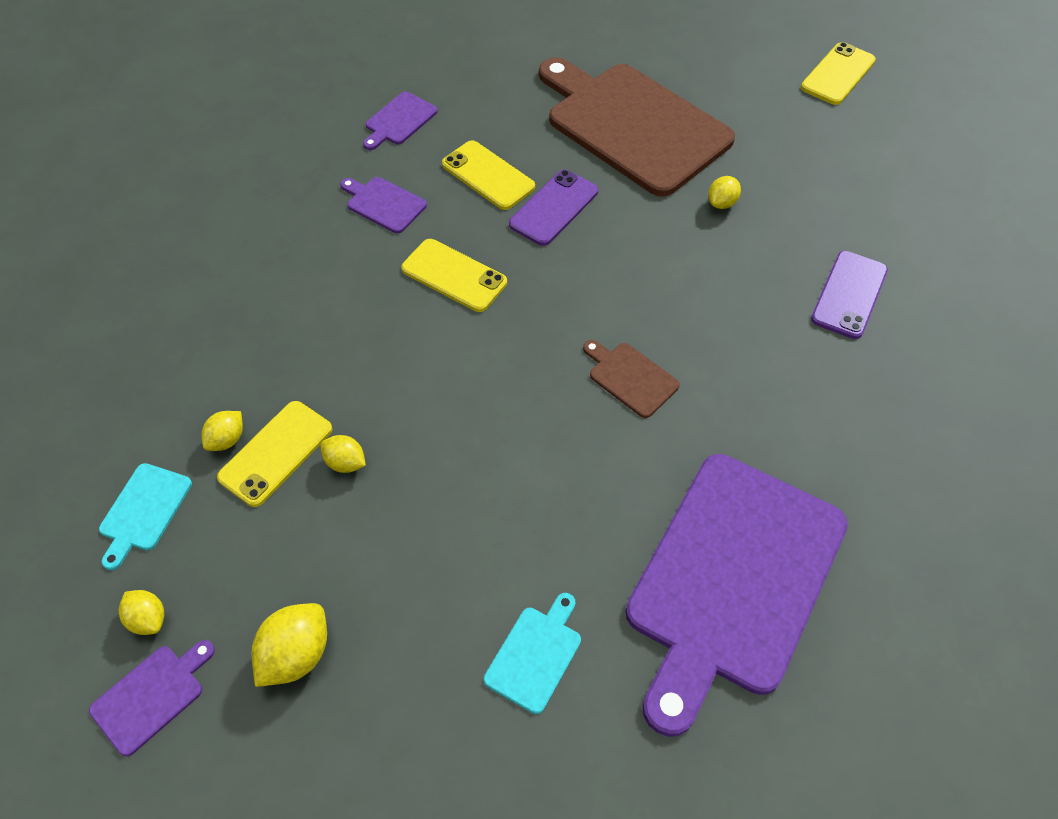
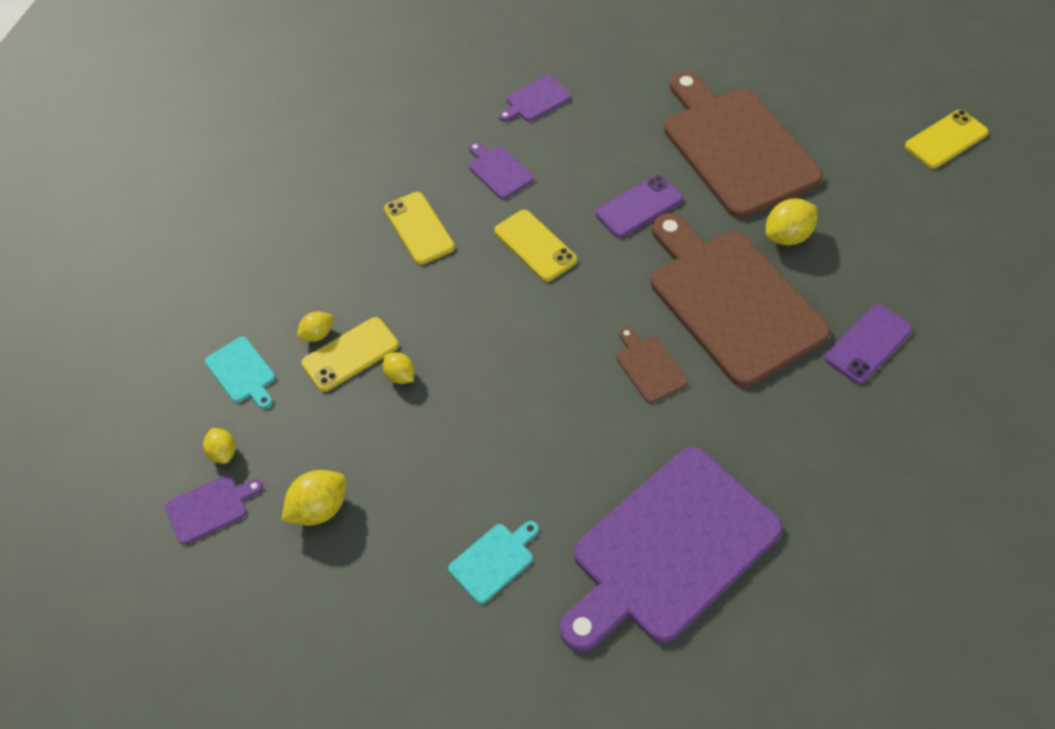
camera: 20 degrees right, 0 degrees up
(143, 511) = (242, 372): turquoise cutting board -> turquoise cutting board turned 75 degrees counterclockwise
(488, 176) = (593, 165): yellow phone -> yellow phone (419, 228)
(691, 284) = (732, 301): none -> brown cutting board
(722, 203) = (787, 236): yellow lemon -> yellow lemon, size x1.63

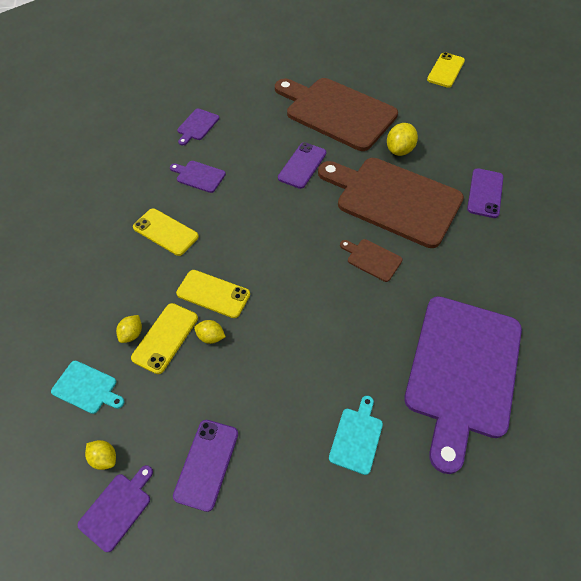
camera: 30 degrees left, 0 degrees up
(319, 508) = (206, 464): yellow lemon -> purple phone
(535, 246) = (252, 213): yellow phone -> yellow phone (213, 294)

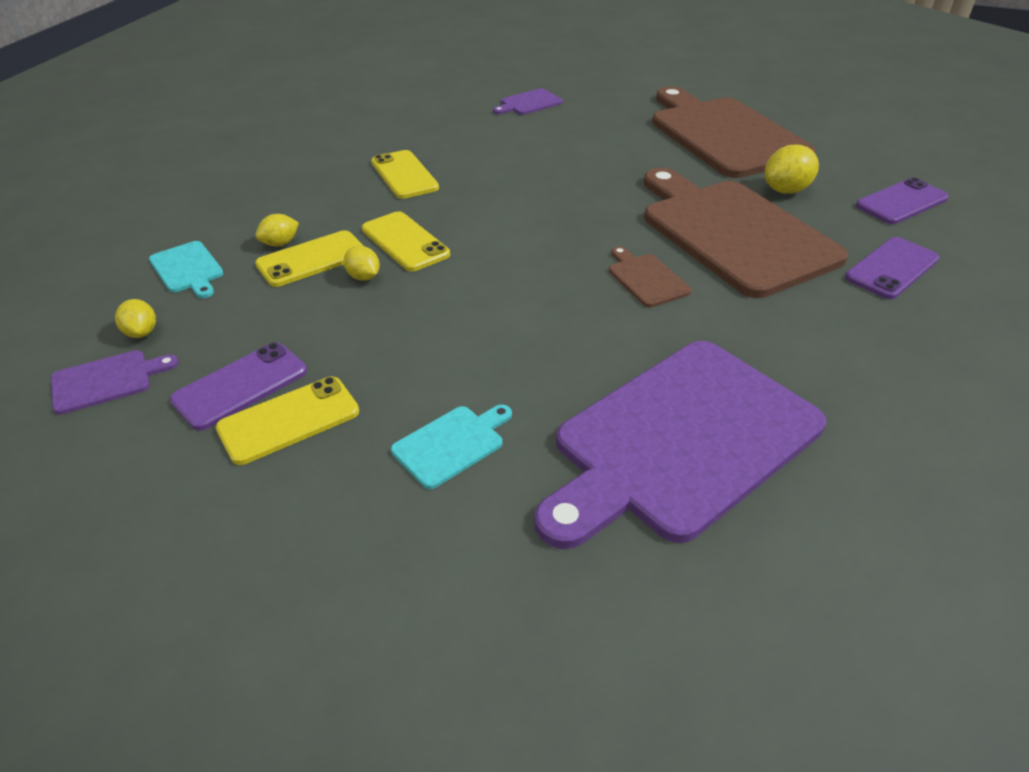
camera: 30 degrees right, 15 degrees down
(199, 176) = (489, 142): purple cutting board -> none
(302, 165) = (630, 167): purple phone -> purple phone (901, 202)
(445, 70) = (931, 135): yellow phone -> yellow phone (289, 420)

